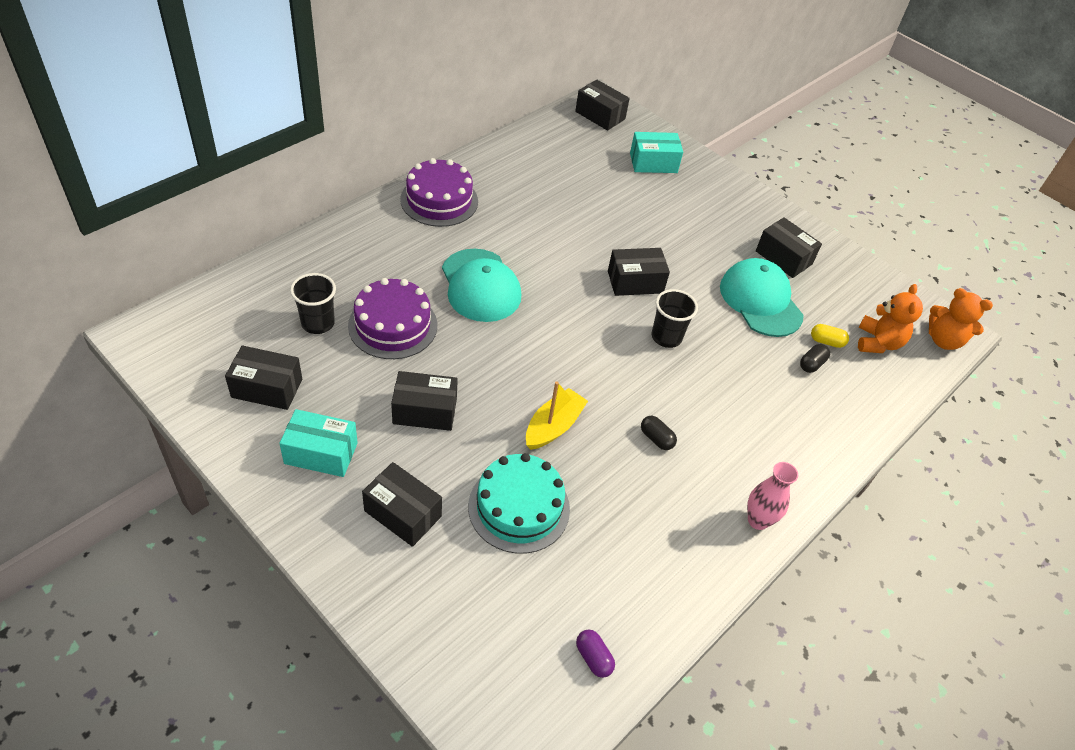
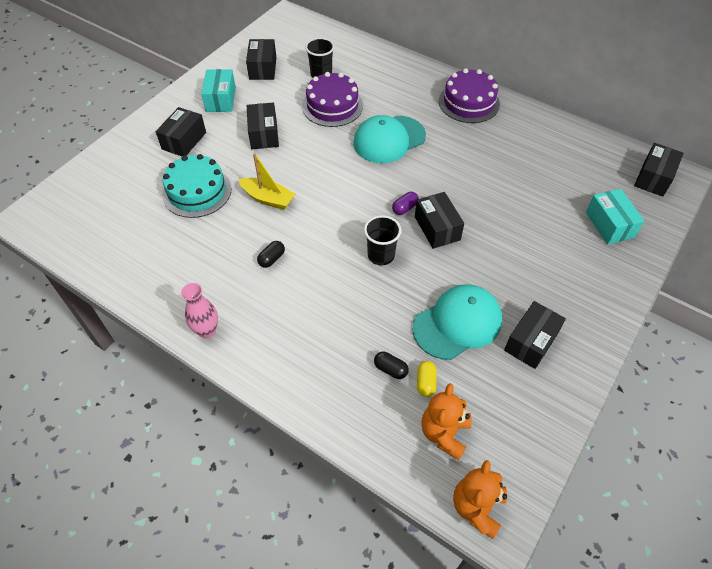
camera: 85 degrees right, 5 degrees up
(593, 658) = (90, 243): purple capsule -> purple capsule (405, 208)
(878, 342) = (444, 433): orange teddy bear -> orange teddy bear turned 105 degrees clockwise

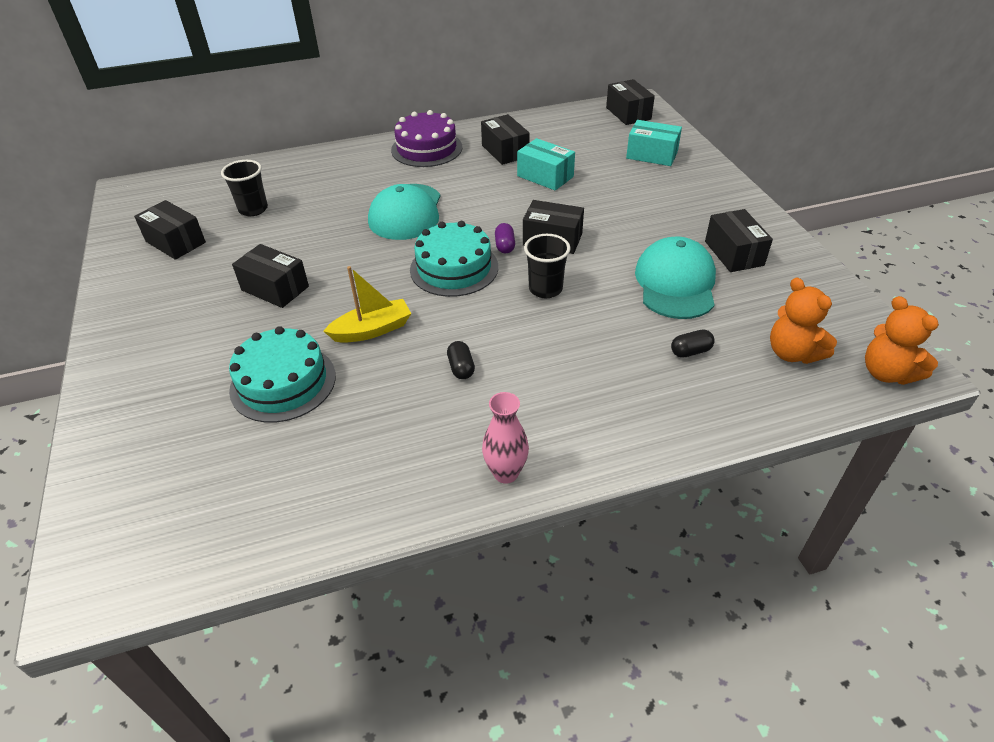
camera: 50 degrees left, 10 degrees down
(184, 141) = (186, 356): black box -> black box (505, 151)
(221, 99) = (169, 295): turquoise box -> turquoise box (545, 176)
(332, 106) = (308, 223): purple cake -> none
(357, 198) = (454, 268): none -> turquoise cake
(425, 382) = (725, 336): yellow capsule -> none

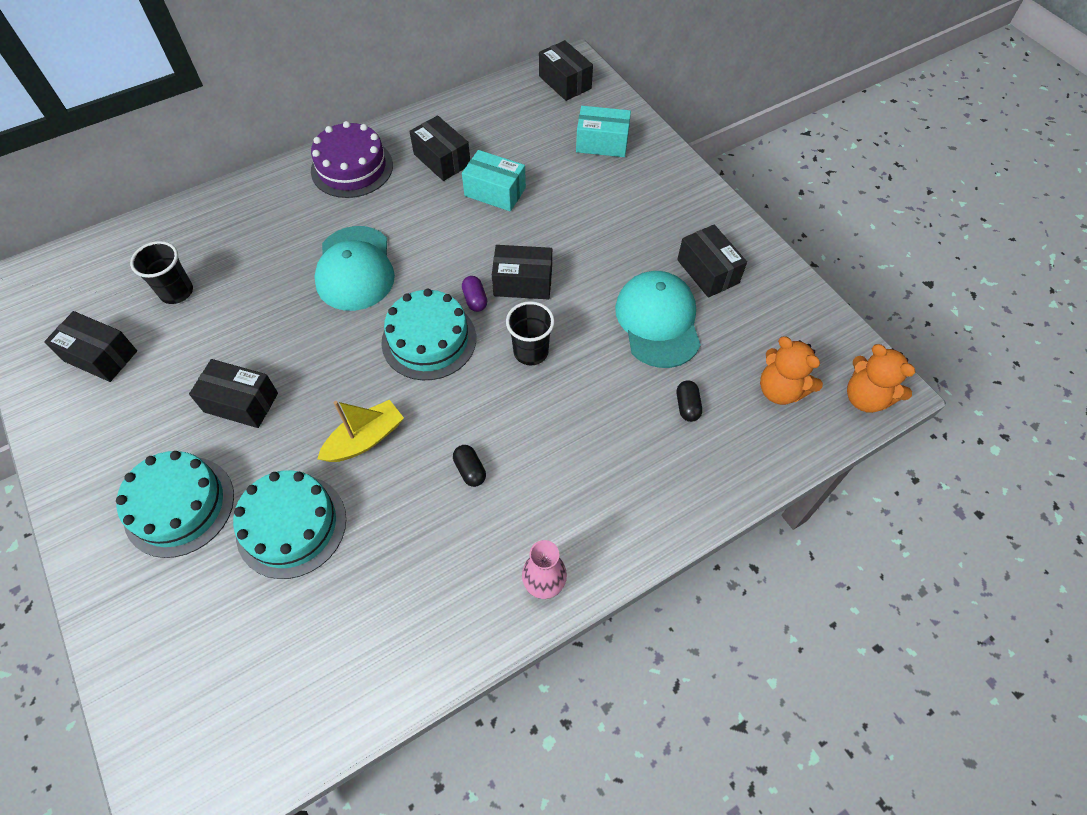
camera: 15 degrees left, 15 degrees up
(193, 352) = (179, 506): none -> turquoise cake
(690, 351) = (687, 406): black capsule -> black capsule turned 60 degrees counterclockwise

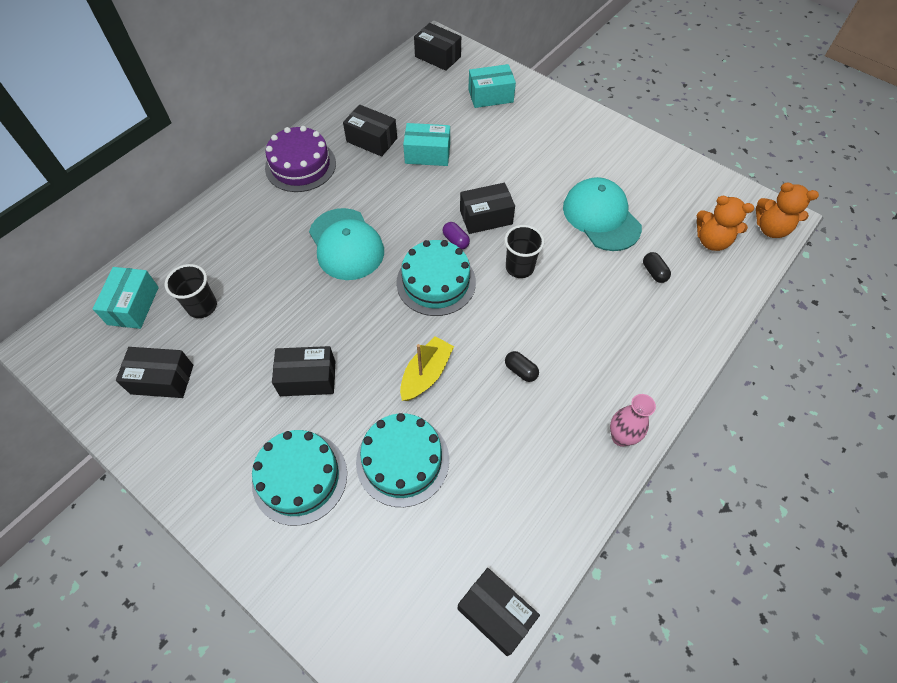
camera: 20 degrees left, 0 degrees up
(112, 270) = (133, 305): none -> turquoise box
(707, 271) = (617, 170): black box -> black box (496, 614)

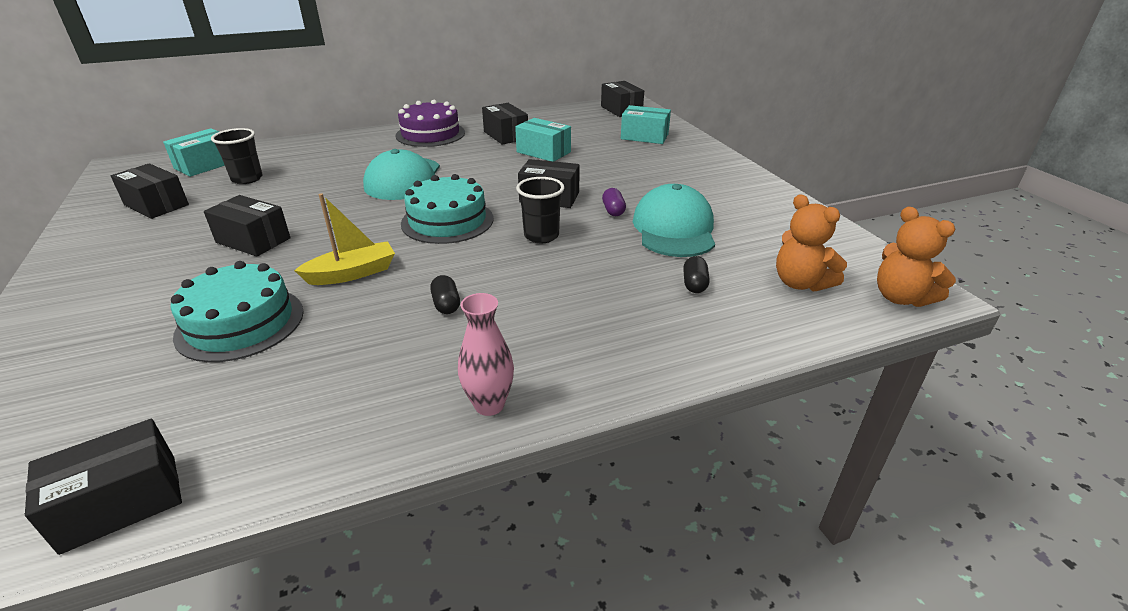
camera: 30 degrees right, 25 degrees down
(300, 477) = (144, 297): turquoise cake -> none
(456, 241) = (501, 203): purple capsule -> purple capsule (613, 211)
(496, 614) = (121, 502): black box -> black box turned 75 degrees clockwise

